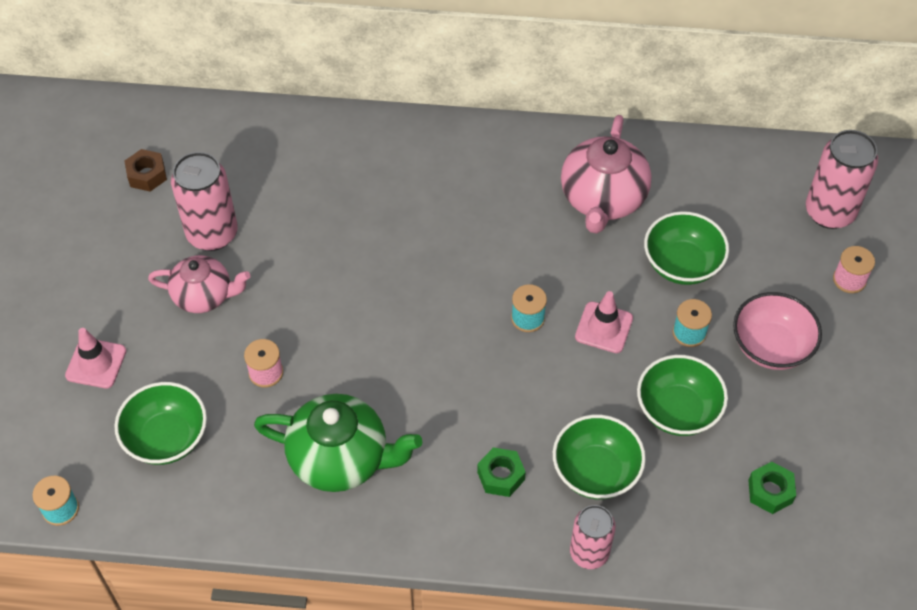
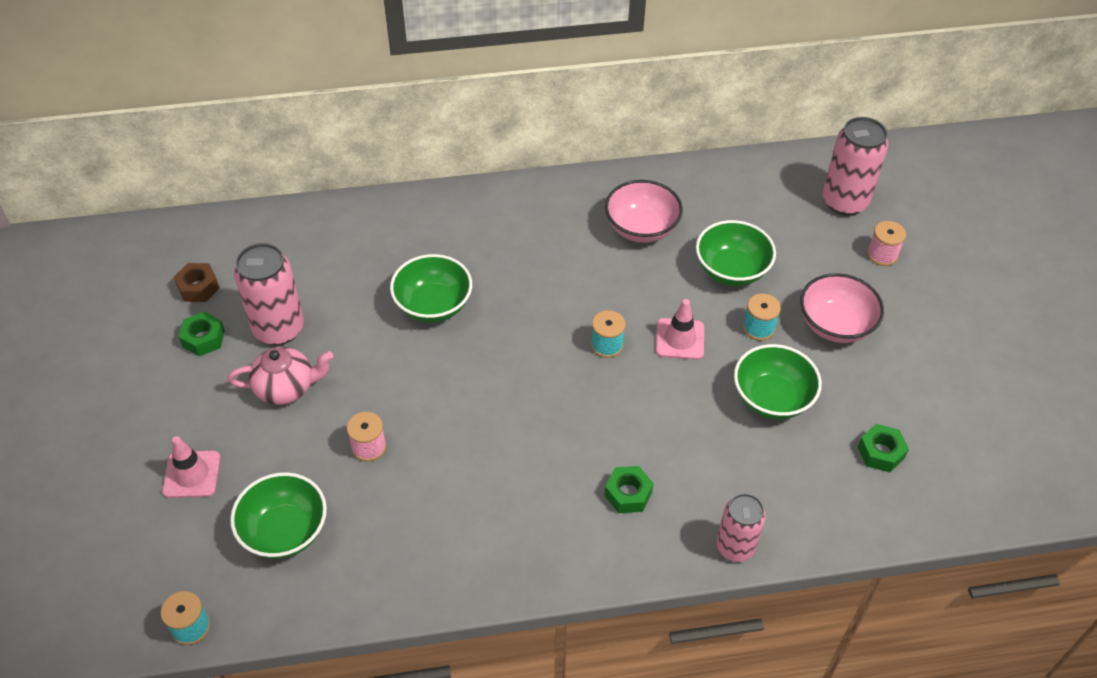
camera: 15 degrees left, 5 degrees down
(139, 229) = (203, 338): none -> green nut
(341, 458) = (467, 512): green teapot -> none
(596, 471) = (716, 470): green bowl -> green bowl (433, 305)
(602, 199) = (641, 228): pink teapot -> pink bowl

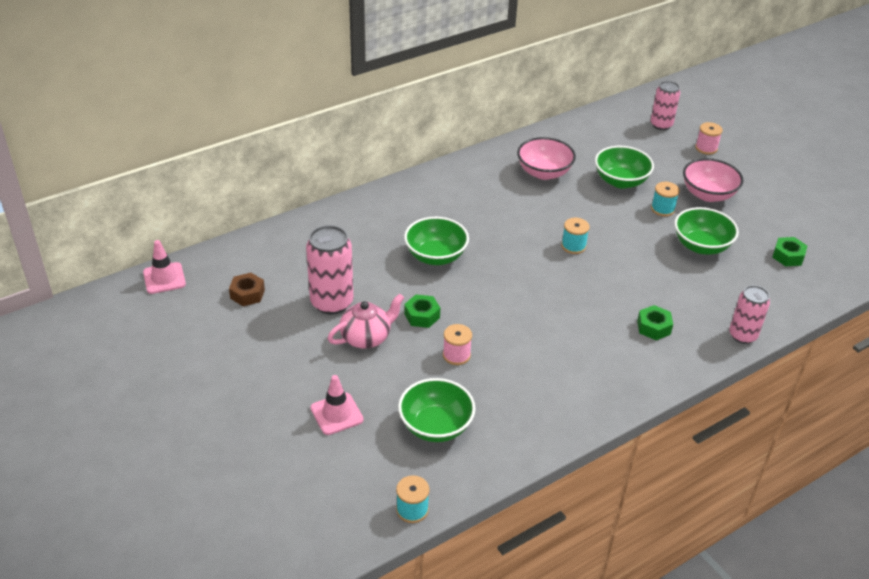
camera: 25 degrees left, 10 degrees down
(203, 338) = (277, 325): green nut -> green nut (422, 316)
(680, 339) = (618, 229): pink traffic cone -> pink traffic cone (164, 278)
(844, 201) = (661, 125): pink can -> pink can, size x0.66

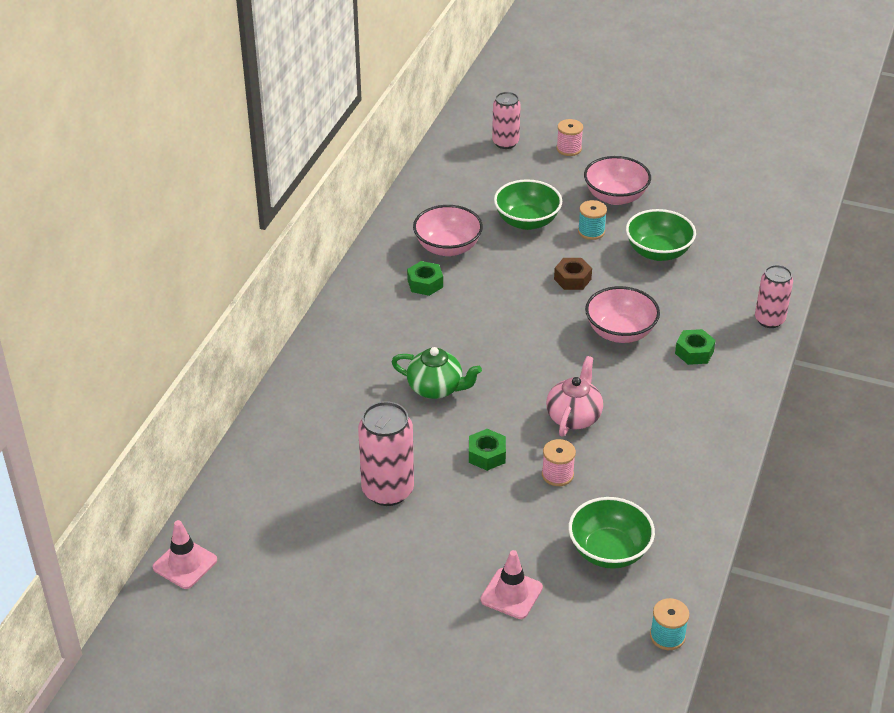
camera: 35 degrees left, 0 degrees up
(247, 294) = (293, 530): brown nut -> brown nut (572, 279)
(366, 337) = (458, 505): pink teapot -> pink teapot (574, 416)
(435, 256) = (436, 388): green bowl -> green teapot
(573, 246) = (550, 310): turquoise spool -> none
(610, 285) = (620, 332): none -> pink bowl
(788, 256) = (735, 225): green nut -> green nut (425, 283)

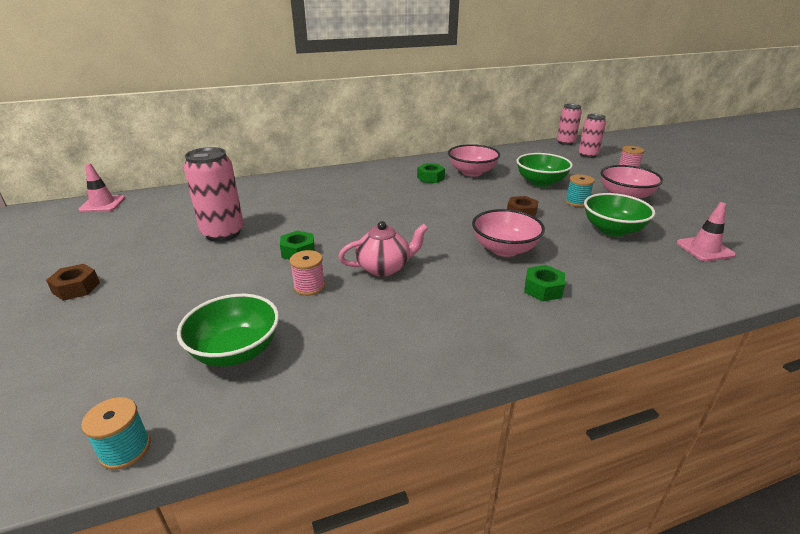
camera: 50 degrees right, 10 degrees down
(401, 623) = (76, 288): none -> brown nut
(436, 388) = (343, 212): green teapot -> none
(511, 594) = (140, 322): pink traffic cone -> pink traffic cone (704, 249)
(769, 320) = (654, 310): pink can -> pink can (565, 142)

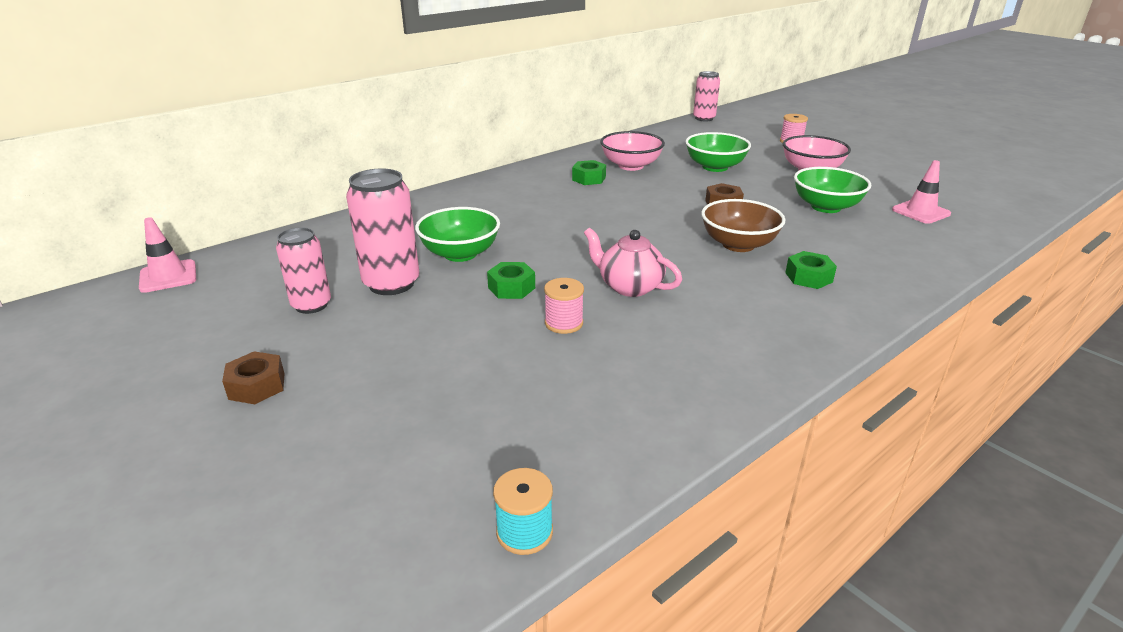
camera: 20 degrees left, 0 degrees up
(236, 351) = (547, 407): green bowl -> green bowl (460, 254)
(384, 268) = (629, 287): pink teapot -> pink teapot turned 105 degrees counterclockwise
(504, 249) = (738, 244): pink bowl -> brown bowl
(577, 202) = (769, 183): turquoise spool -> none
(587, 155) = (738, 130): pink can -> pink can (311, 305)

